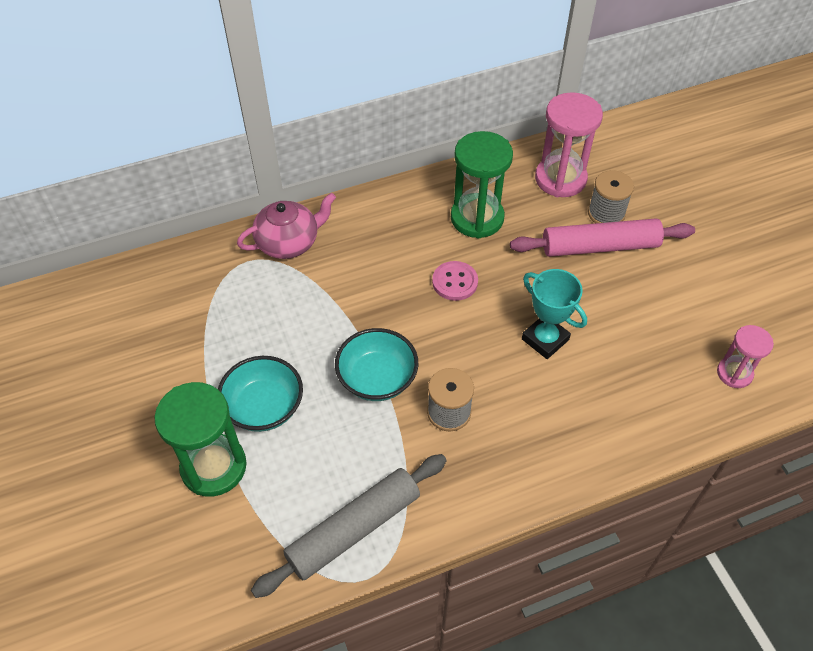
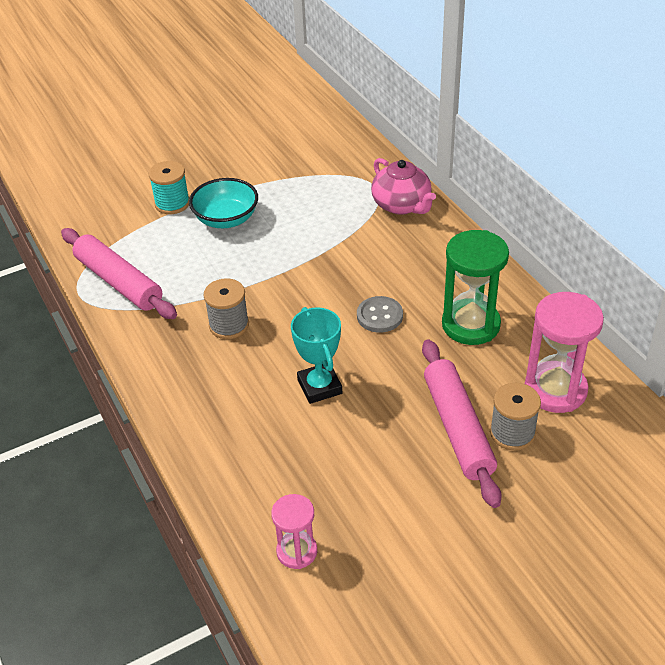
camera: 85 degrees right, 10 degrees down
(214, 467) = (172, 204): green hourglass -> turquoise spool
(354, 529) = (119, 282): grey rolling pin -> pink rolling pin
(377, 379) = (260, 277): turquoise bowl -> none
(455, 282) = (379, 316): pink button -> grey button
(545, 339) = (319, 387): turquoise trophy -> turquoise trophy turned 60 degrees counterclockwise

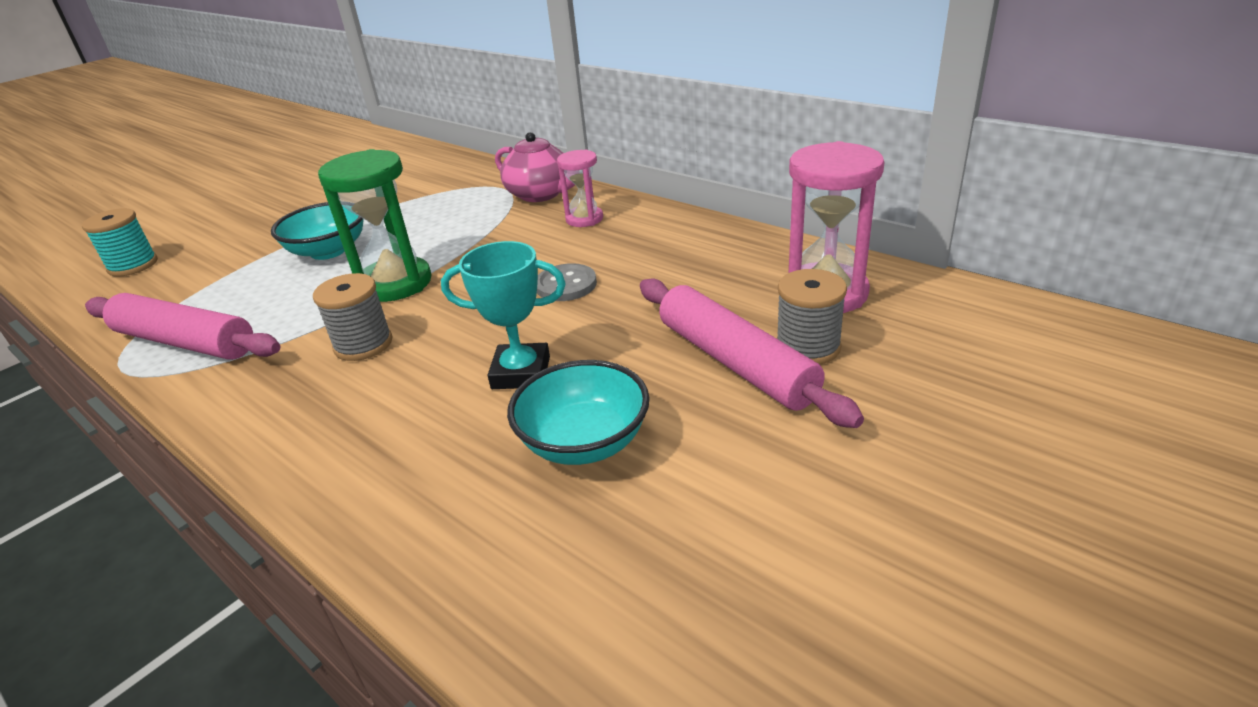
camera: 20 degrees left, 10 degrees down
(172, 204) = (251, 254): turquoise spool -> turquoise spool (133, 265)
(297, 551) = (585, 597): pink hourglass -> pink hourglass (584, 219)
(319, 387) = (521, 373): turquoise trophy -> turquoise trophy turned 45 degrees counterclockwise
(336, 455) = (584, 442): none -> turquoise bowl
(470, 325) = (682, 265): green hourglass -> green hourglass (395, 283)

